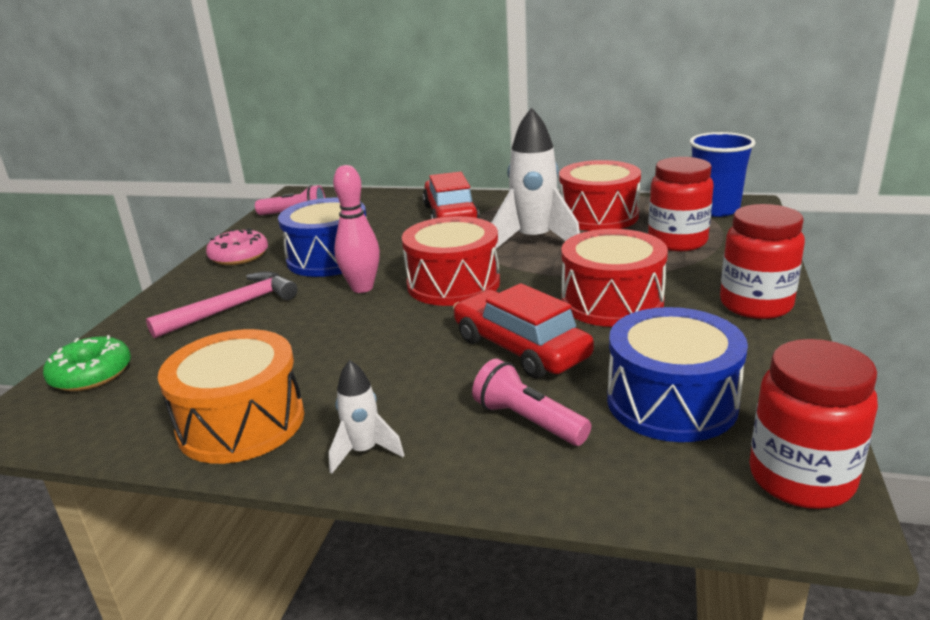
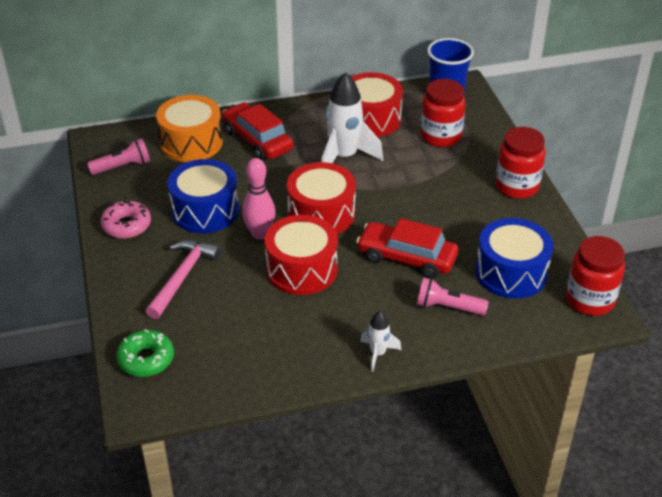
camera: 30 degrees left, 15 degrees up
(241, 423) = (290, 360): orange drum -> orange drum (191, 142)
(612, 302) = (434, 205): red drum -> red drum (301, 269)

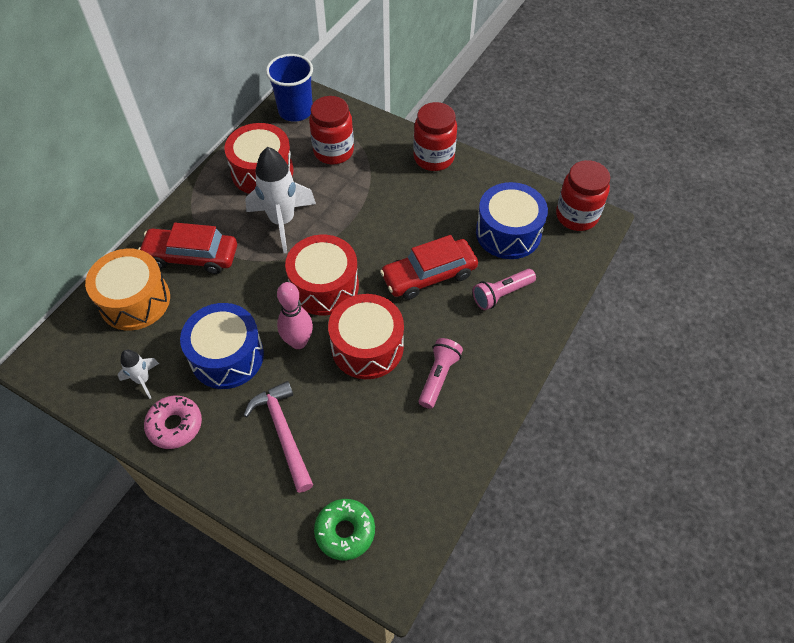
camera: 45 degrees left, 15 degrees up
(122, 167) = (98, 371): pink flashlight -> pink flashlight (438, 377)
(378, 354) = (501, 372): white rocket -> white rocket (143, 380)

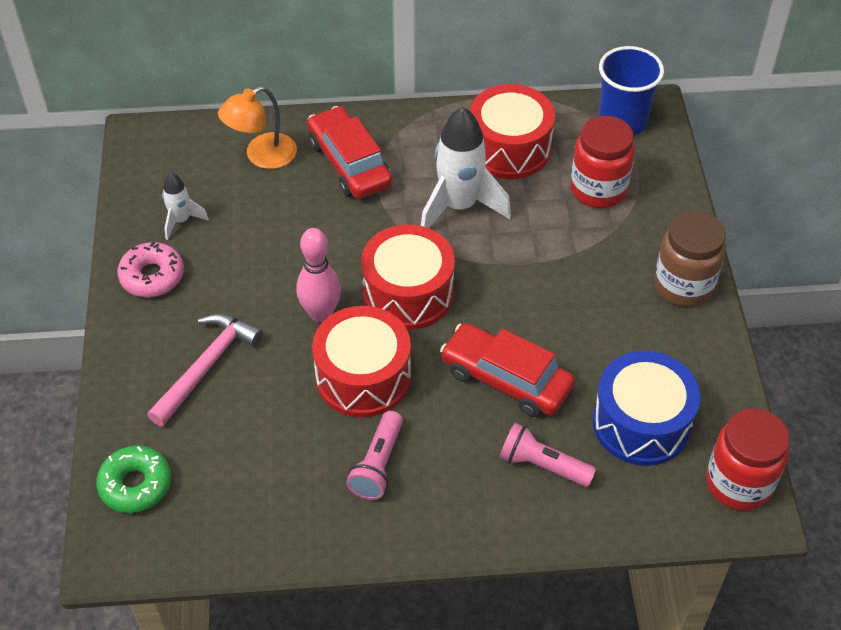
camera: 55 degrees right, 5 degrees down
(135, 300) = (262, 156): orange drum -> orange lamp
(227, 356) = (257, 267): blue drum -> none
(433, 158) = (683, 285): red jar -> brown jar
(438, 377) = (378, 464): pink flashlight -> pink flashlight turned 120 degrees clockwise

